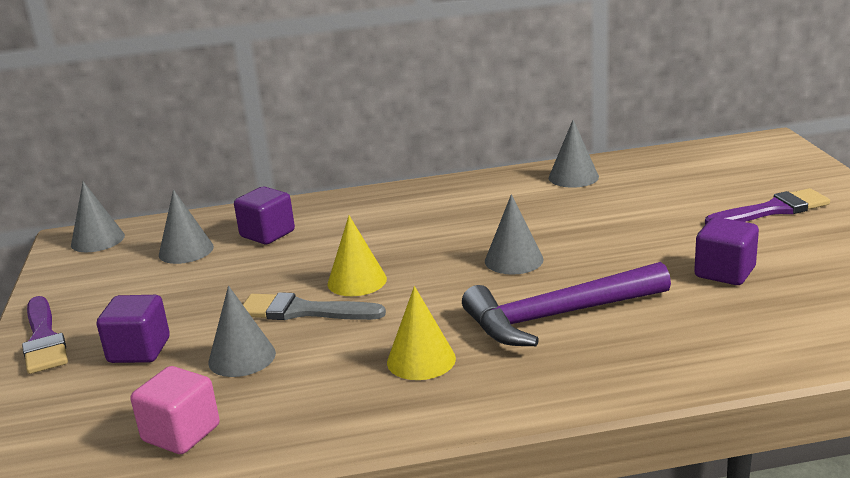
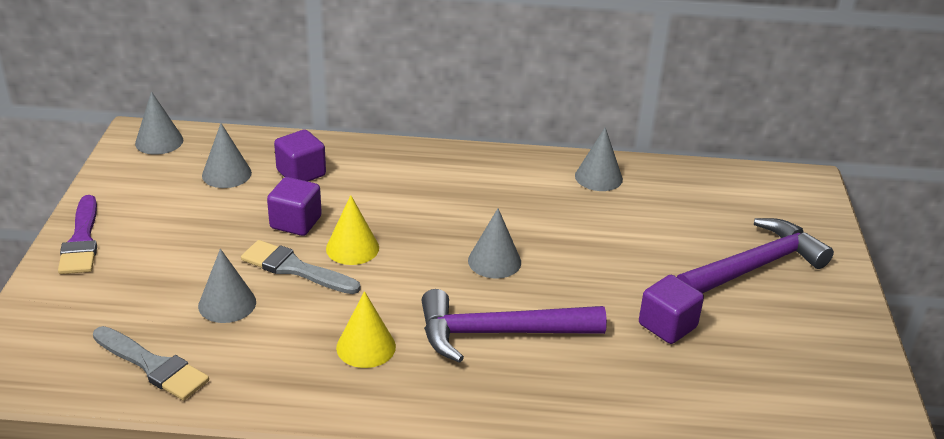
camera: 10 degrees right, 10 degrees up
(139, 350) = (151, 273): purple cube -> purple cube (296, 222)
(181, 433) = (153, 366): pink cube -> grey brush
(772, 210) = (754, 266): purple brush -> purple hammer

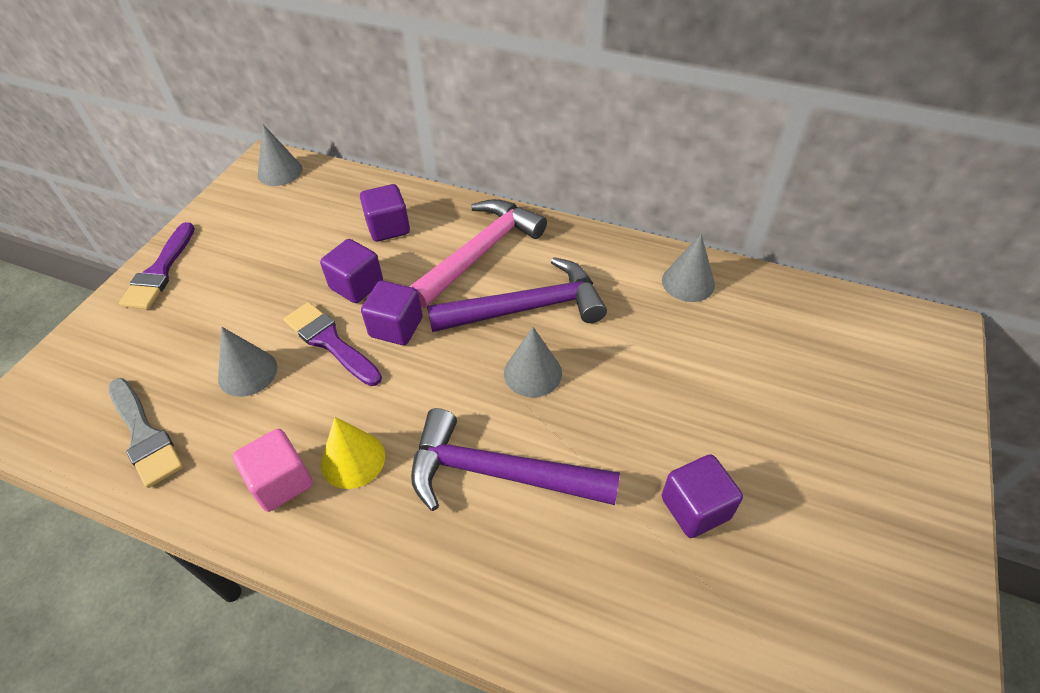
camera: 20 degrees right, 15 degrees up
(226, 174) = (320, 217): grey cone -> none
(295, 268) = (330, 342): grey brush -> purple brush
(309, 374) = (281, 482): none -> pink cube
(352, 248) = (396, 327): yellow cone -> purple cube
(402, 181) = (480, 252): none -> pink hammer
(754, 266) = (832, 442): purple hammer -> purple hammer (526, 308)

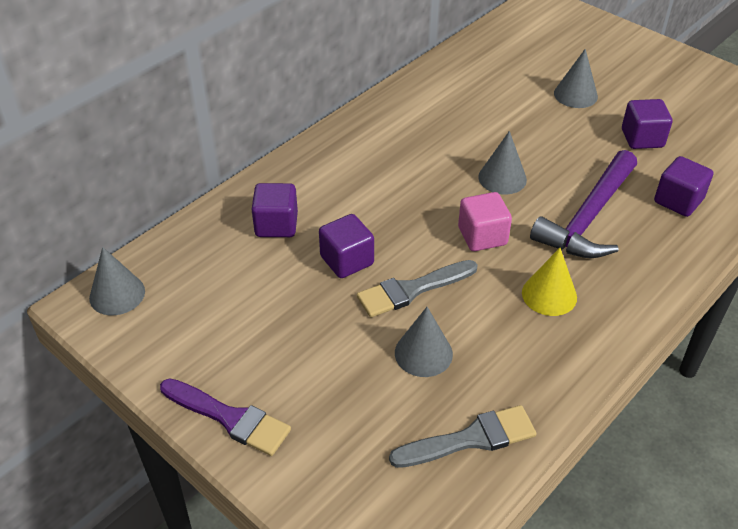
camera: 70 degrees left, 5 degrees down
(281, 482) = (557, 342): pink cube -> pink cube (482, 236)
(330, 342) = (412, 290): purple brush -> grey brush
(396, 327) = (415, 244): purple cube -> purple cube (678, 201)
(480, 252) = (350, 174): pink hammer -> none
(526, 308) = (432, 164): purple hammer -> none
(688, 282) = (448, 79): grey cone -> grey cone (575, 95)

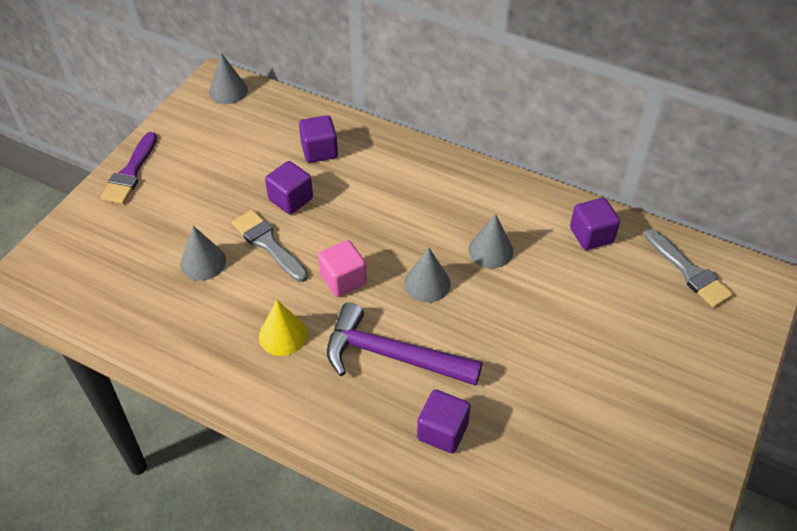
camera: 75 degrees right, 5 degrees up
(470, 439) = (126, 302): grey brush -> grey brush (689, 271)
(575, 95) = (589, 328): grey cone -> grey cone (490, 250)
(642, 138) = (536, 394): purple cube -> purple cube (591, 235)

